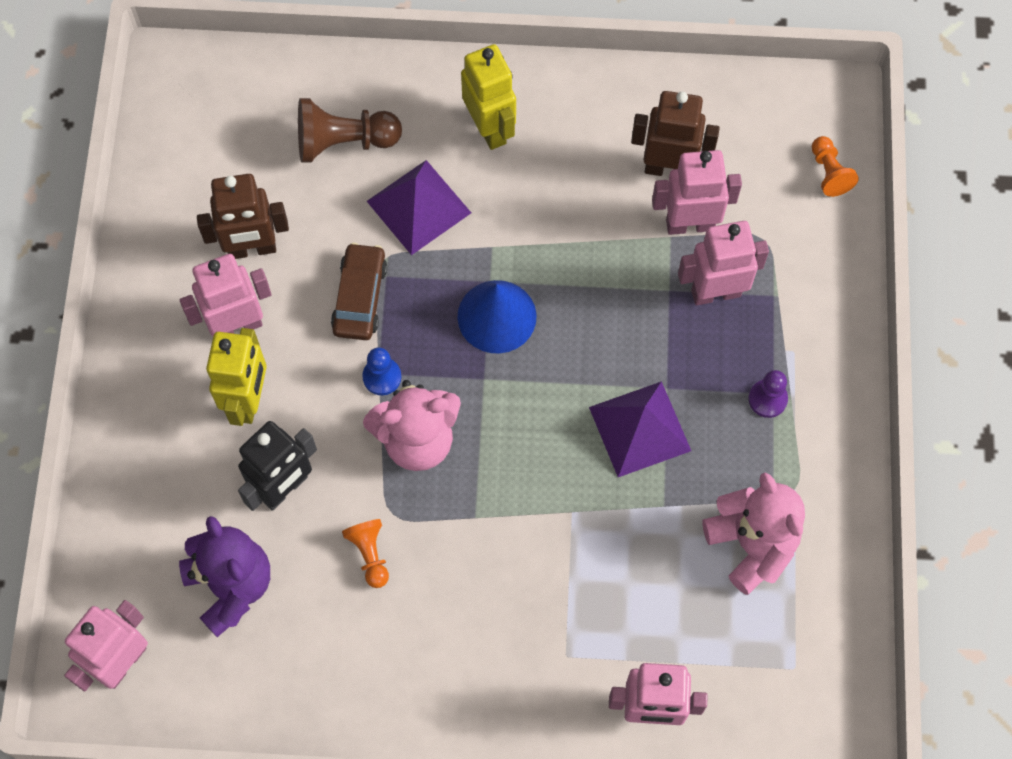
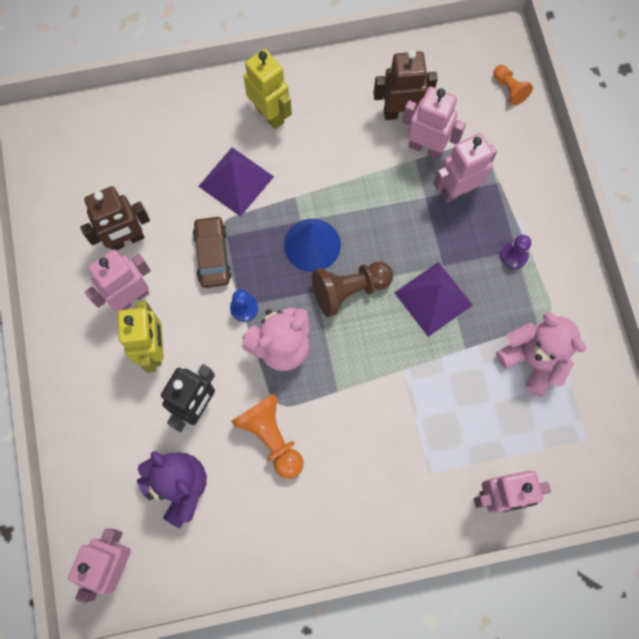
camera: 15 degrees left, 5 degrees up
(343, 142) = (170, 148): brown pawn -> brown pawn (349, 290)
(370, 554) = (271, 437): orange pawn -> orange pawn, size x1.70
(690, 224) = (426, 147): pink robot -> pink robot turned 45 degrees clockwise

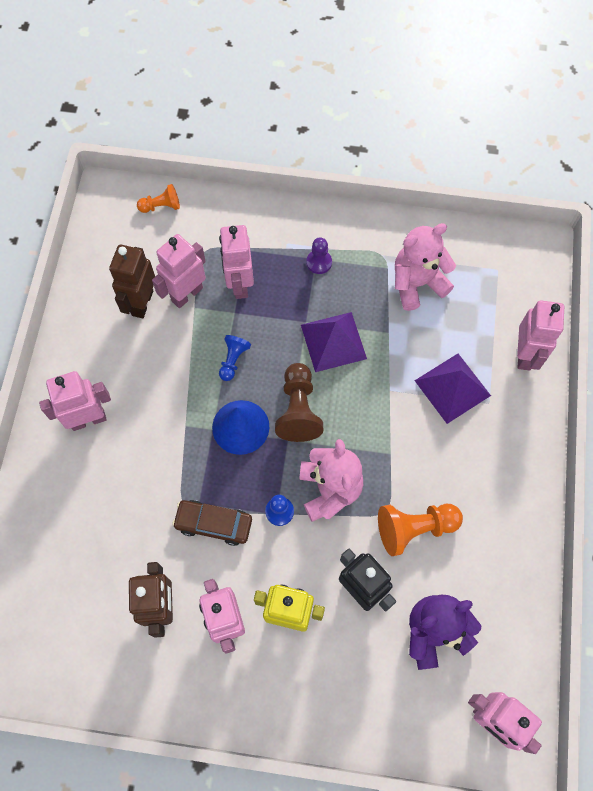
camera: 70 degrees left, 5 degrees down
(236, 181) = (145, 475): purple pyramid -> purple pyramid (452, 388)
(270, 114) = (88, 419): yellow robot -> pink robot
(375, 214) = (233, 360): none -> blue pawn

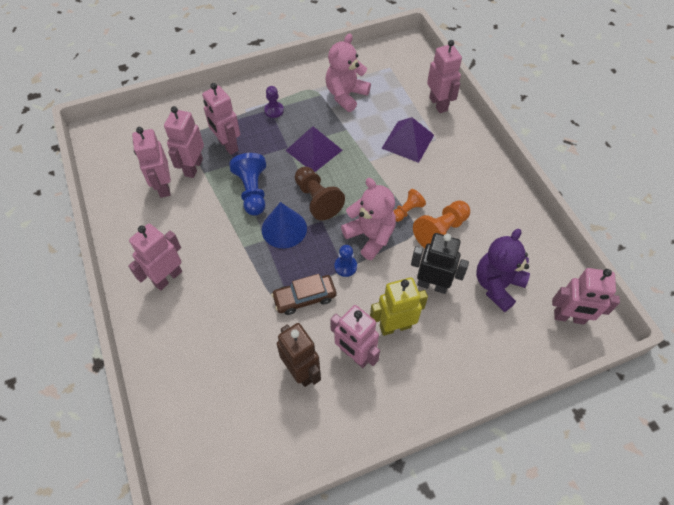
camera: 30 degrees left, 10 degrees down
(142, 303) = (163, 186): brown robot -> pink robot
(161, 206) = (141, 124): orange pawn -> orange pawn (407, 211)
(233, 360) = (252, 191): blue pawn -> blue pawn, size x1.70

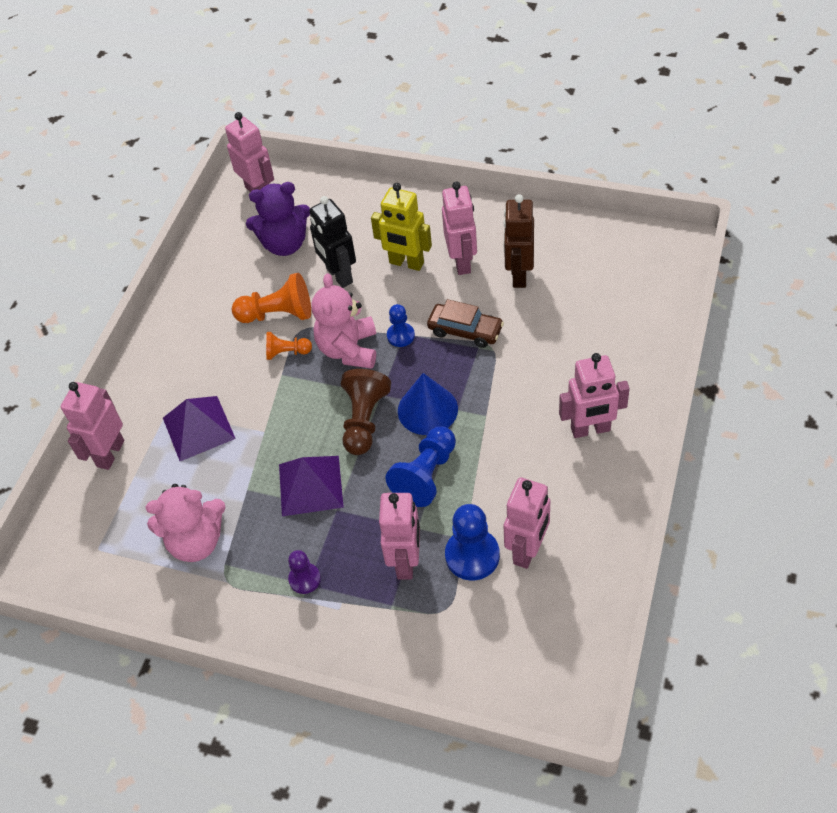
camera: 135 degrees left, 5 degrees down
(193, 167) = (472, 555): pink robot -> blue pawn

